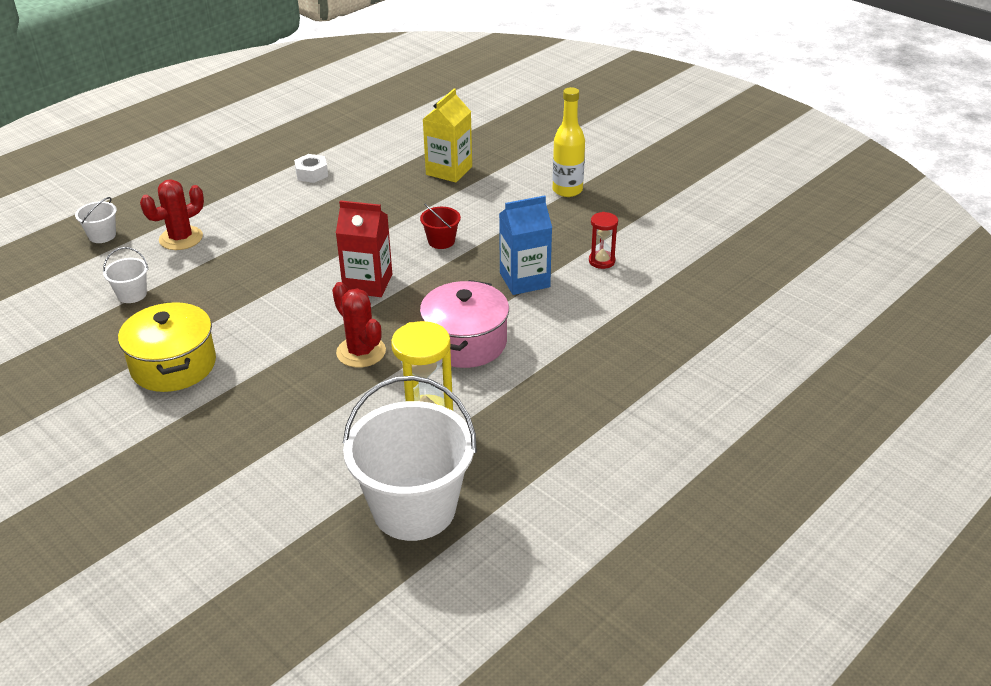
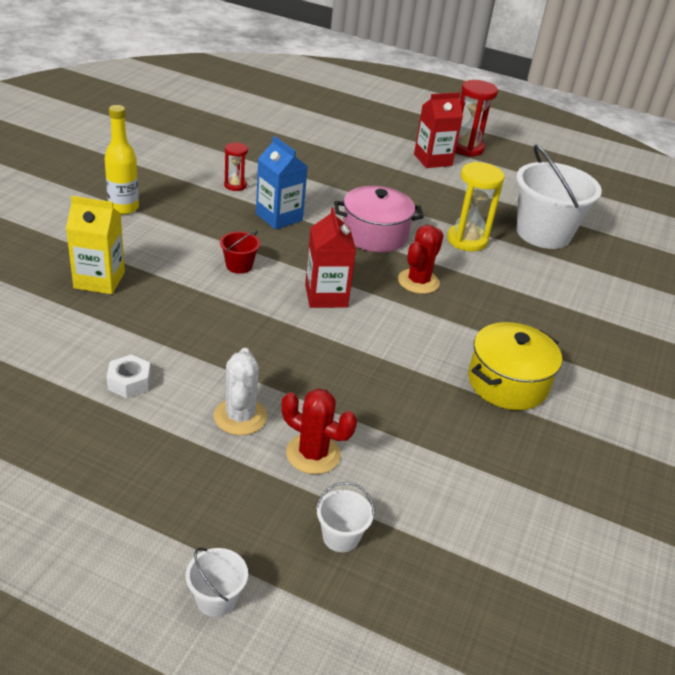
camera: 115 degrees left, 0 degrees up
(132, 294) = (433, 455): white bucket -> white bucket (216, 598)
(242, 214) = (240, 416): none -> white cactus
(654, 455) = (433, 160): none -> red carton
(694, 513) = (466, 148): none -> red hourglass

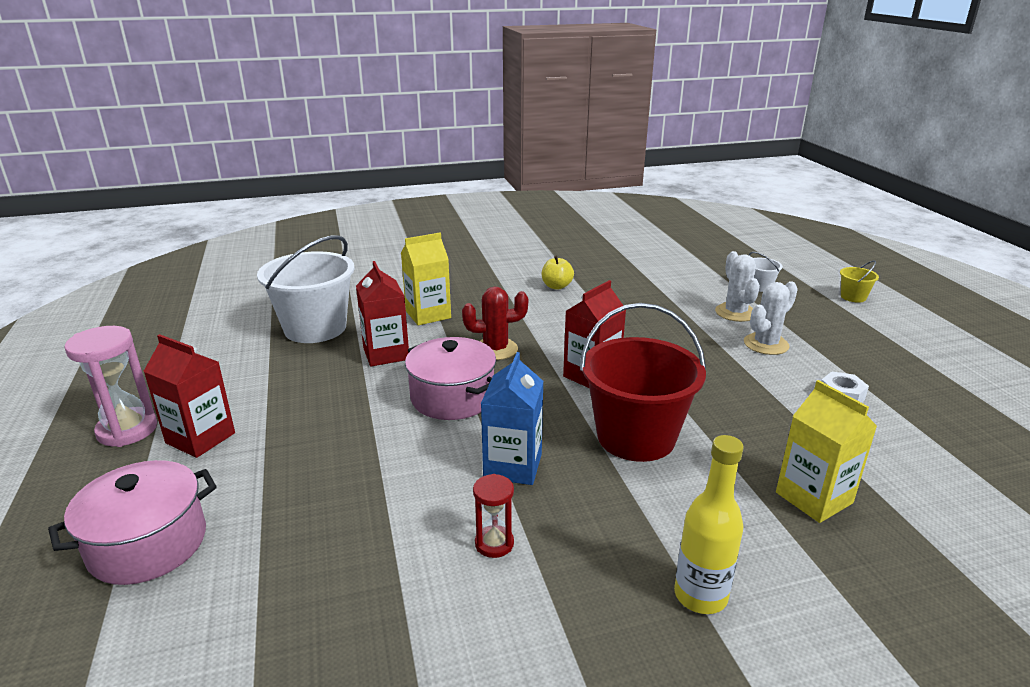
camera: 125 degrees left, 10 degrees down
(216, 598) = (853, 297): white bucket -> yellow bucket
(239, 265) = (636, 437): red bucket -> red bucket, size x2.34
(313, 454) = (735, 313): red cactus -> white cactus
(357, 129) = (148, 544): none -> pink pot
(466, 148) = (127, 430): red hourglass -> pink hourglass
(467, 240) = (386, 354): yellow hourglass -> red carton
(507, 383) = (556, 286): yellow pot -> yellow apple
(517, 285) = (428, 314): none -> yellow carton

